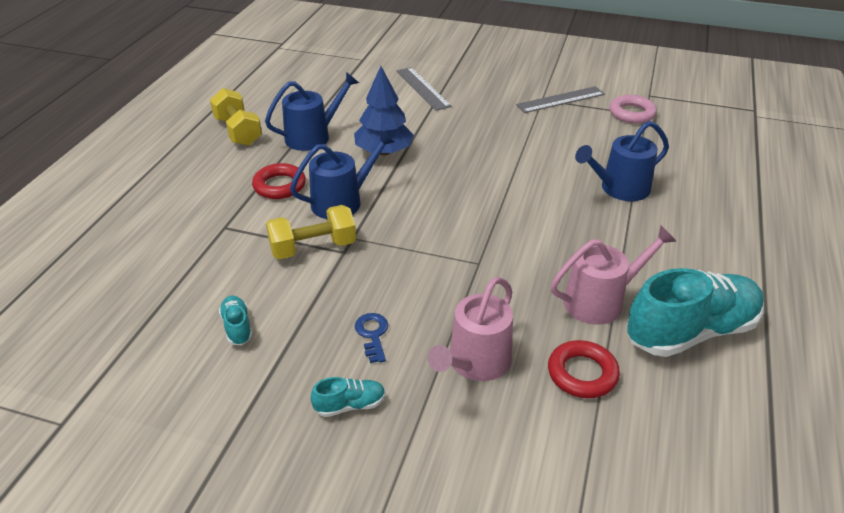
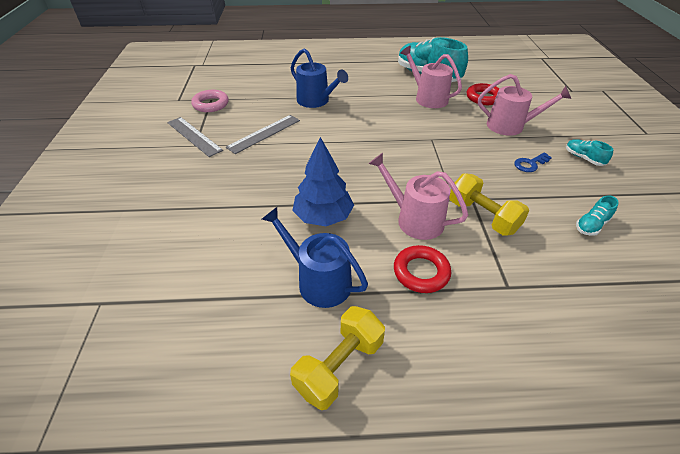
camera: 110 degrees left, 5 degrees up
(342, 202) = (415, 219): blue watering can -> pink watering can
(423, 88) = (183, 223): grey ruler -> grey ruler (264, 133)

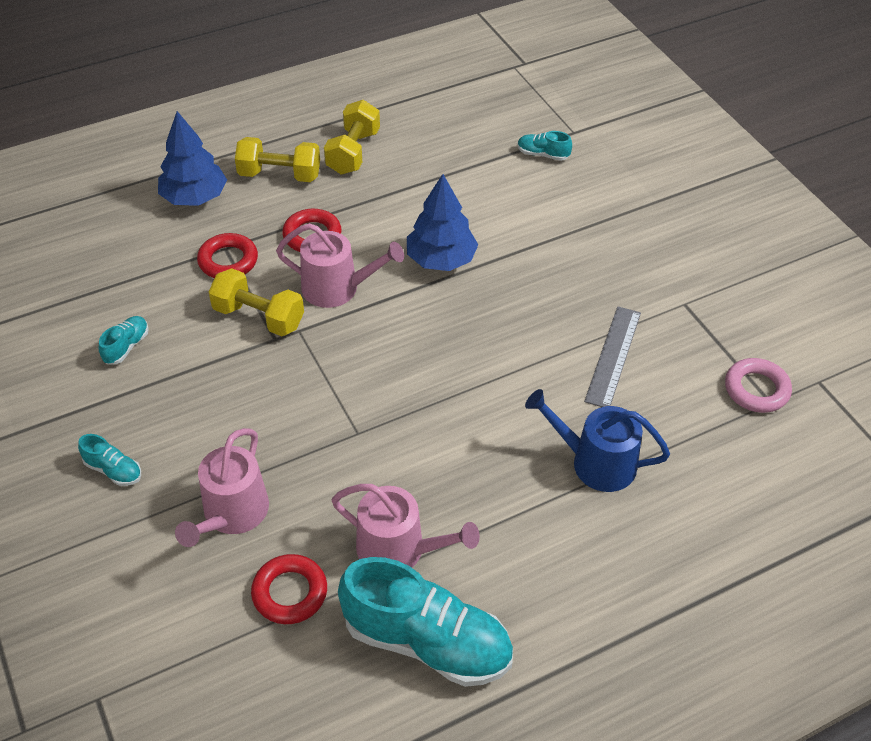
camera: 155 degrees right, 5 degrees up
(156, 286) = (543, 154): none -> turquoise shoe
(194, 136) = (704, 318): grey ruler -> none
(319, 281) = (404, 200): blue watering can -> none
(436, 363) = (279, 175): none -> yellow dumbbell
(505, 272) = (228, 261): none -> red ring
(510, 126) = (232, 514): pink watering can -> pink watering can turned 60 degrees counterclockwise
(530, 164) = (198, 428): blue key -> none
(543, 365) = (194, 197): none -> blue tree

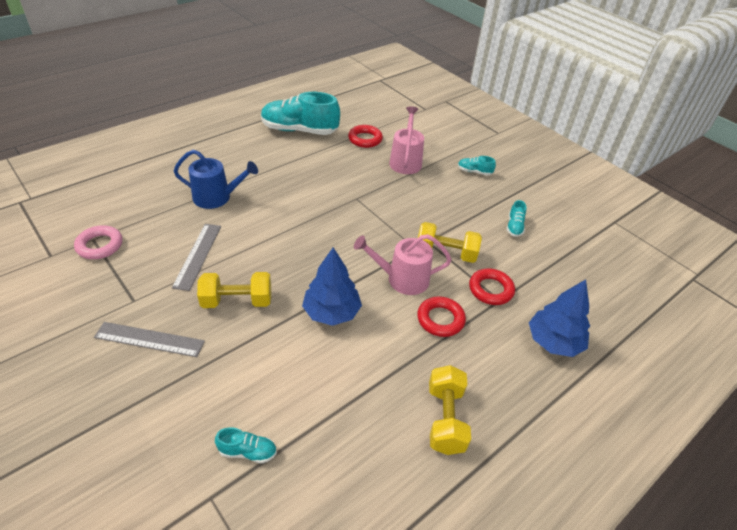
camera: 165 degrees right, 5 degrees down
(279, 175) = (499, 378): yellow dumbbell -> yellow dumbbell (237, 301)
(398, 549) = (320, 156): pink watering can -> none
(653, 257) = (149, 339): none -> grey ruler

